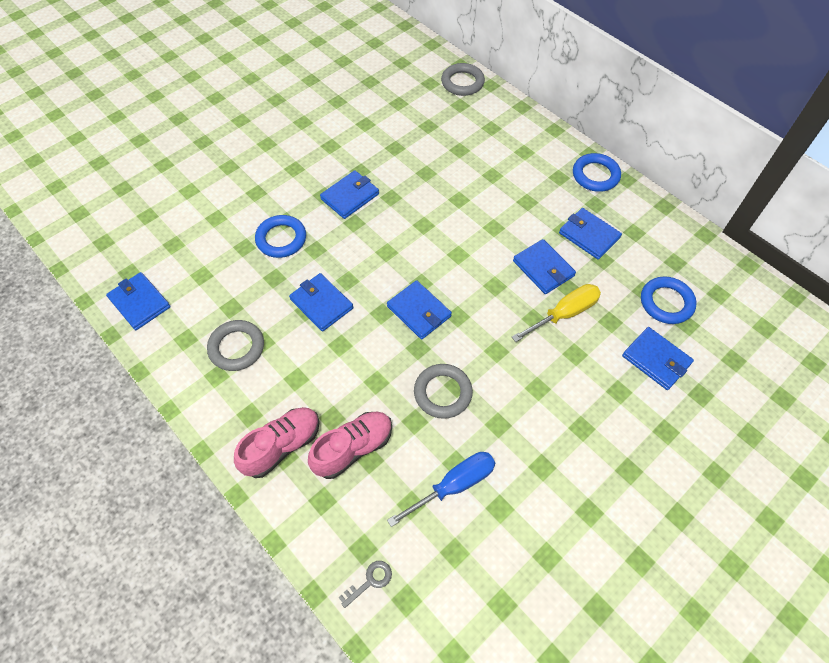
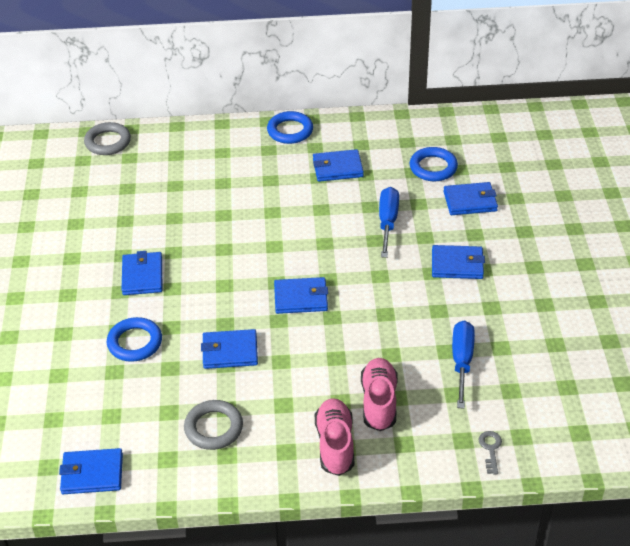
camera: 50 degrees left, 15 degrees down
(443, 393) = (384, 325): grey ring -> none
(543, 268) = (338, 209): blue wallet -> blue wallet (457, 264)
(563, 314) = (387, 222): yellow screwdriver -> blue screwdriver

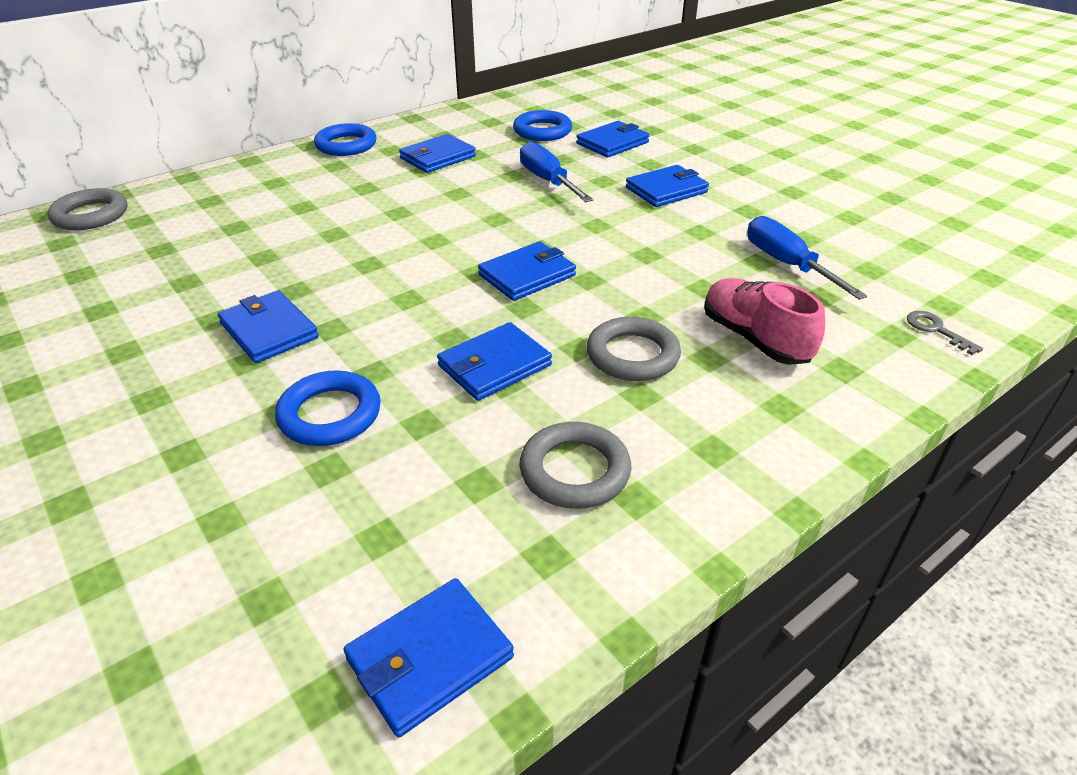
camera: 35 degrees left, 5 degrees down
(303, 379) = (632, 355): none -> grey ring
(335, 444) = (765, 409): pink shoe -> none

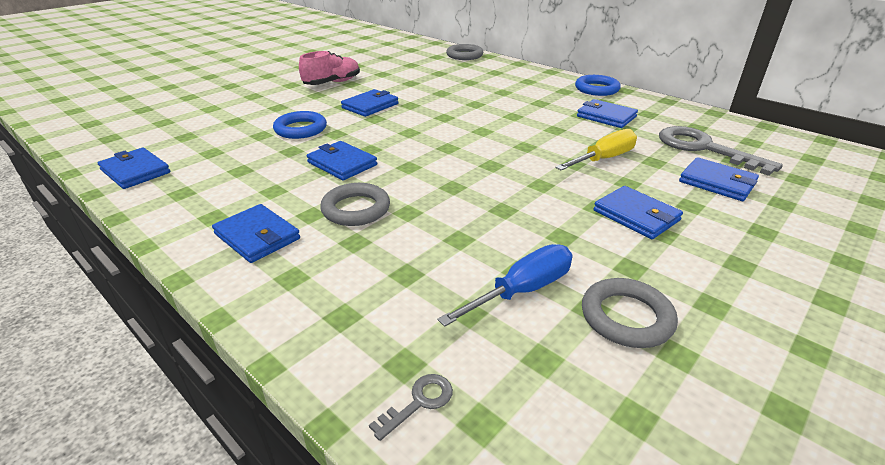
camera: 80 degrees right, 5 degrees down
(527, 275) = (449, 164): blue wallet -> blue wallet (257, 236)
(542, 131) = (703, 148): blue ring -> grey key
(548, 181) = (603, 159): blue screwdriver -> yellow screwdriver
(574, 471) = (242, 195): grey ring -> grey ring (626, 317)
(754, 339) = (383, 265): pink shoe -> pink shoe (332, 83)

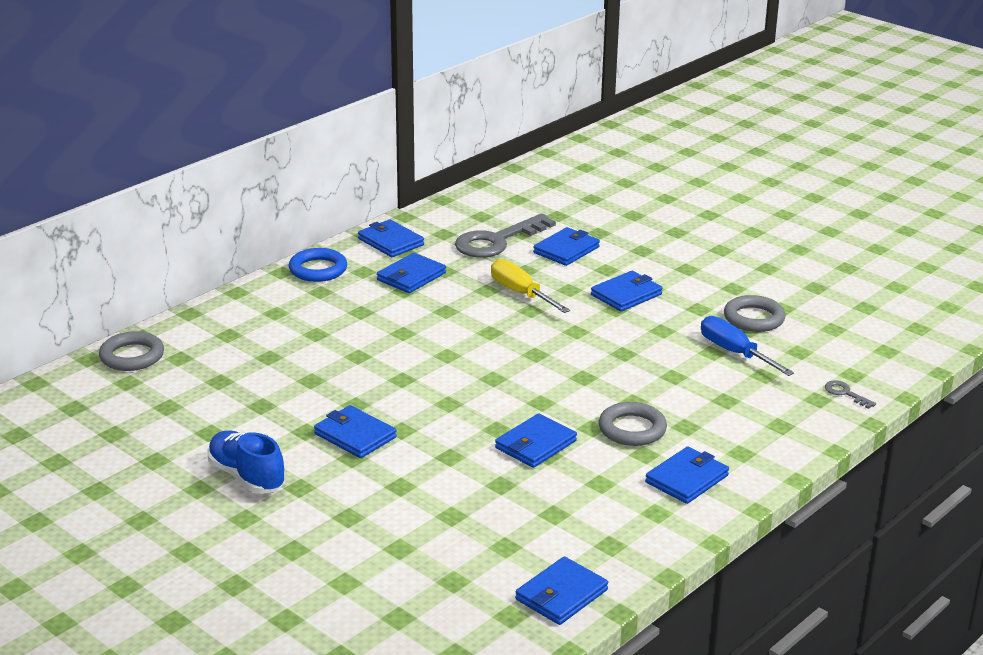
camera: 90 degrees left, 5 degrees down
(300, 129) = (434, 485): blue ring -> none
(332, 83) = (247, 477): pink shoe -> blue shoe
(661, 109) = (391, 242): none -> blue wallet

